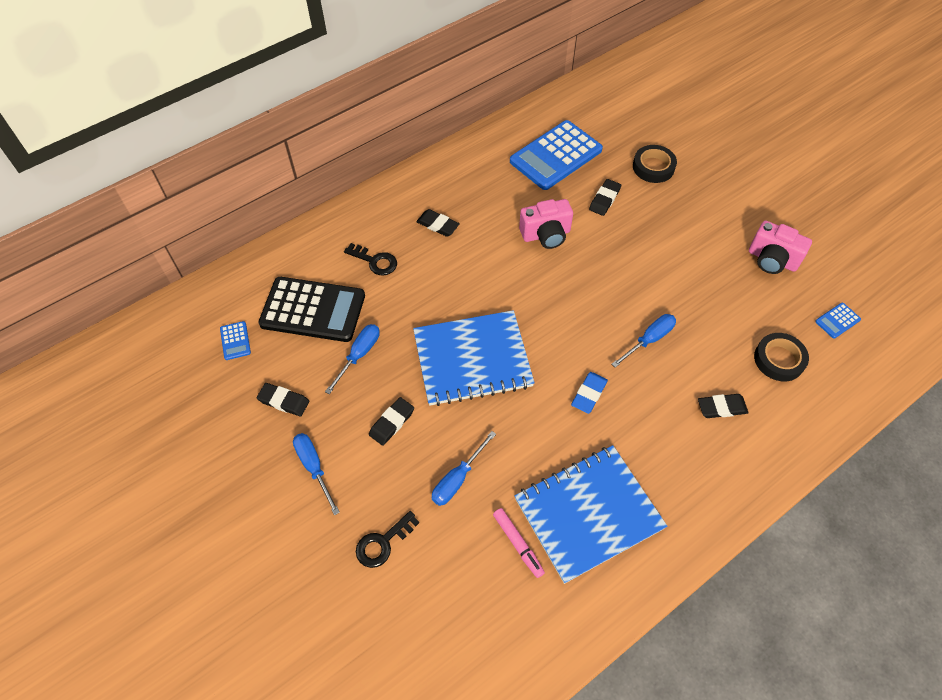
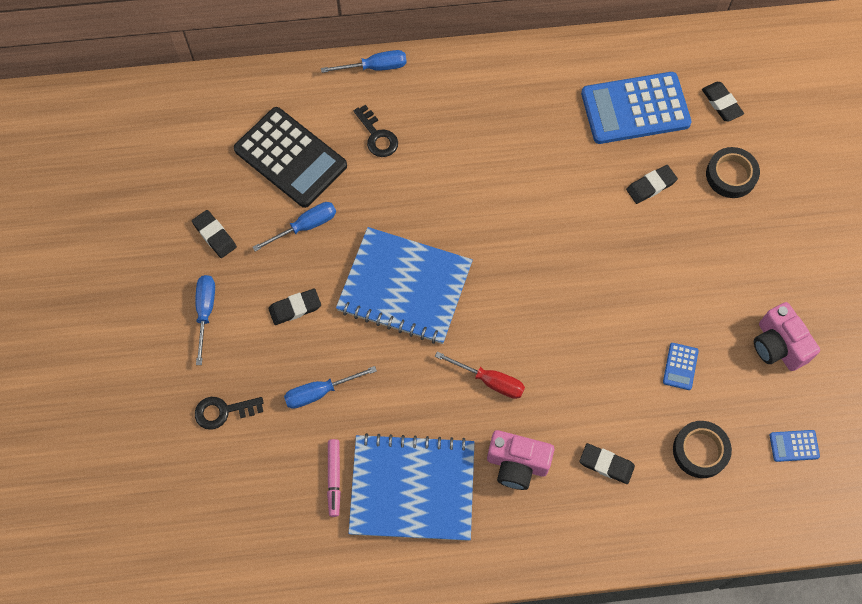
camera: 30 degrees right, 10 degrees up
(235, 341) = (205, 152): blue calculator -> blue calculator (680, 366)
(438, 225) = (462, 127): black eraser -> black eraser (721, 103)
(546, 235) = (562, 194): pink camera -> pink camera (517, 464)
(589, 394) = (490, 381): blue eraser -> red screwdriver
(649, 340) = (585, 360): blue screwdriver -> blue screwdriver (375, 67)

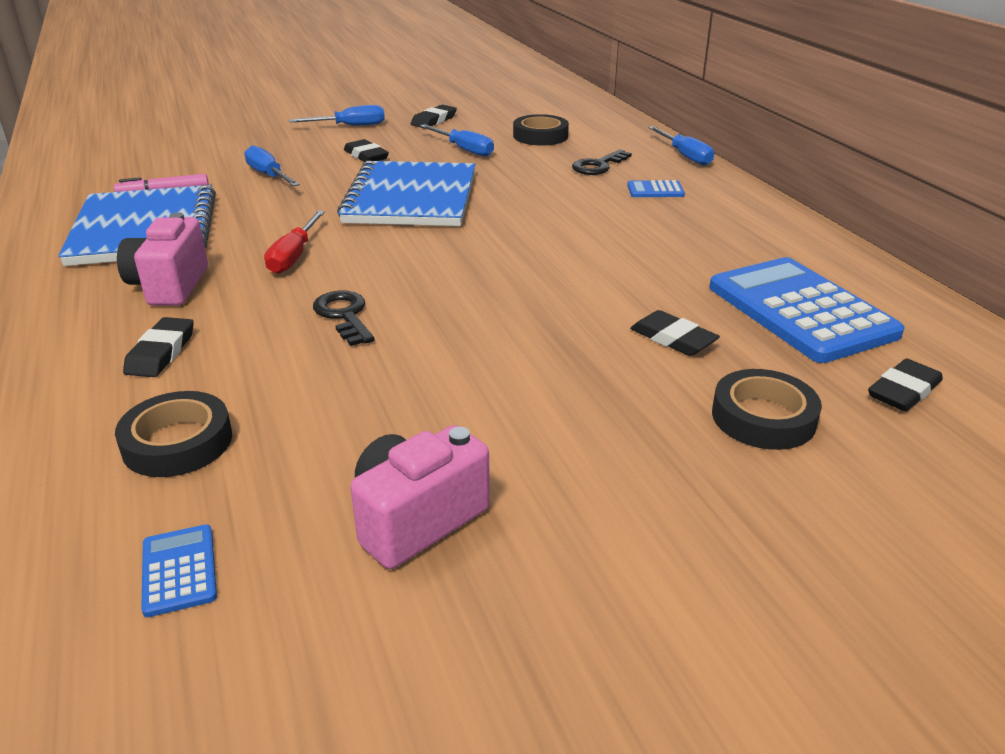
camera: 75 degrees right, 35 degrees down
(223, 411) = (244, 143): black key -> black key (344, 315)
(290, 157) = (540, 136): black calculator -> black tape
(680, 366) = (344, 403): blue calculator -> blue calculator (655, 190)

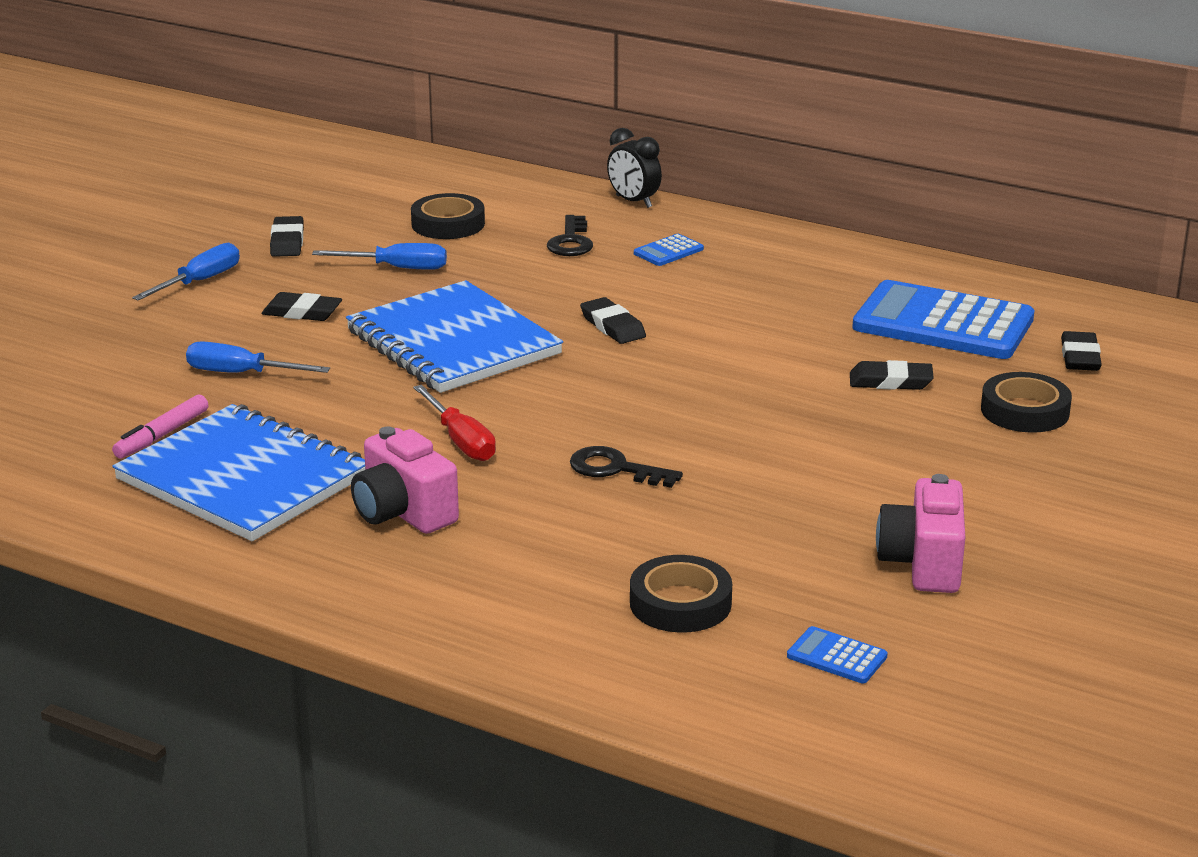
camera: 40 degrees left, 5 degrees down
(161, 352) = (525, 560): black eraser -> black eraser (612, 326)
(685, 156) = (633, 202): blue screwdriver -> black clock

